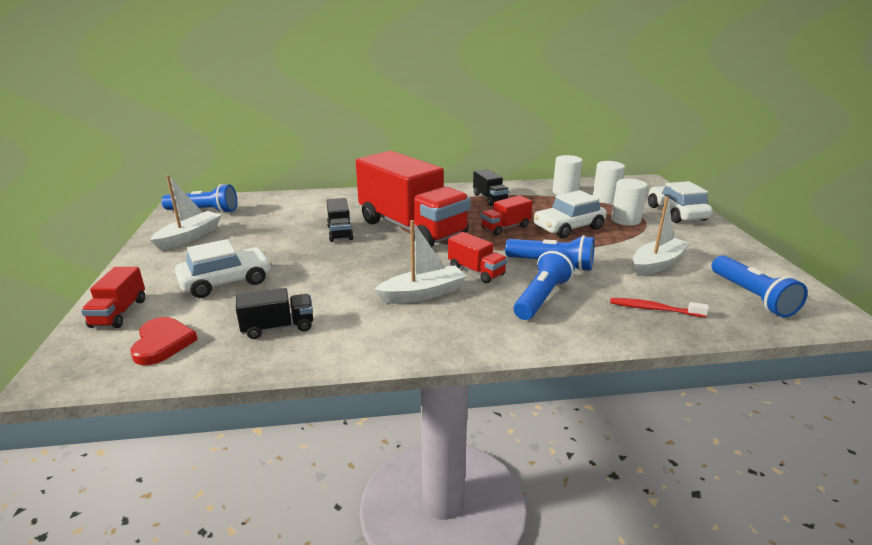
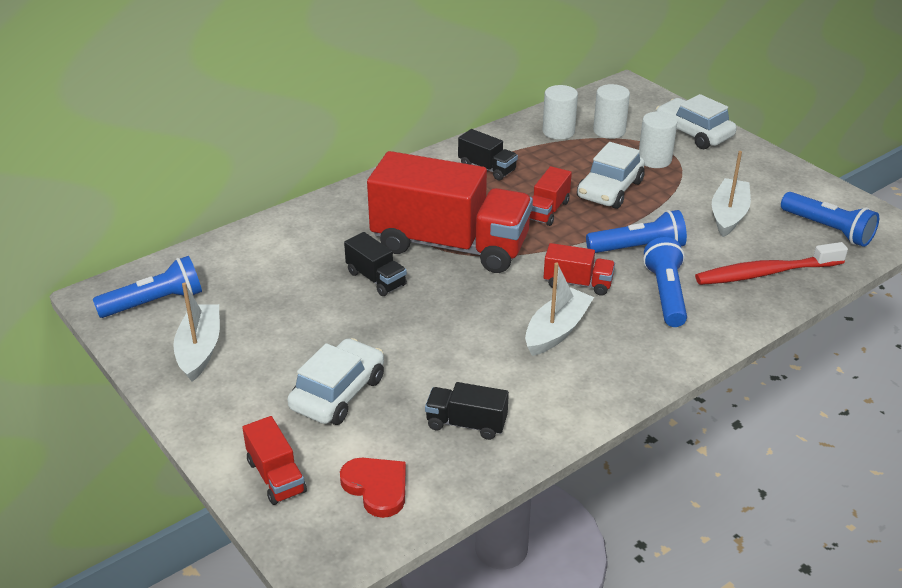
camera: 30 degrees left, 10 degrees up
(278, 327) = (466, 424): black truck -> black truck turned 120 degrees counterclockwise
(654, 309) = (765, 273): red toothbrush -> red toothbrush, size x1.73

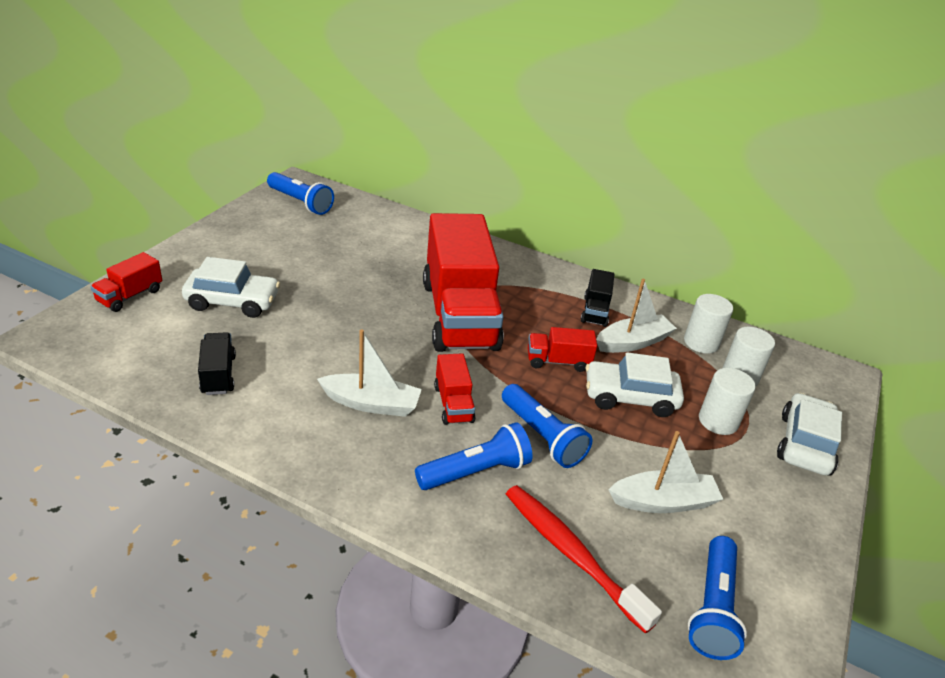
camera: 60 degrees right, 0 degrees up
(200, 350) = (257, 232): white boat -> white boat (633, 342)
(376, 279) = (386, 287): black truck -> none
(376, 487) = (128, 344): red heart -> none

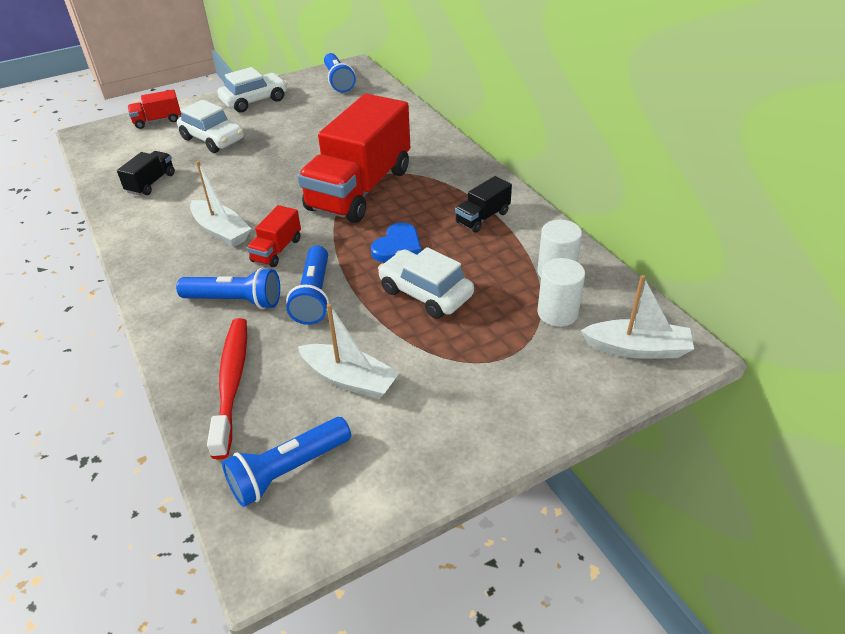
camera: 40 degrees right, 5 degrees up
(558, 361) = (397, 246): red truck -> blue heart
(633, 342) = (486, 252): white boat -> white boat (637, 349)
(718, 421) = (484, 340): white cylinder -> none
(804, 444) = (550, 391): white car -> white car (254, 100)

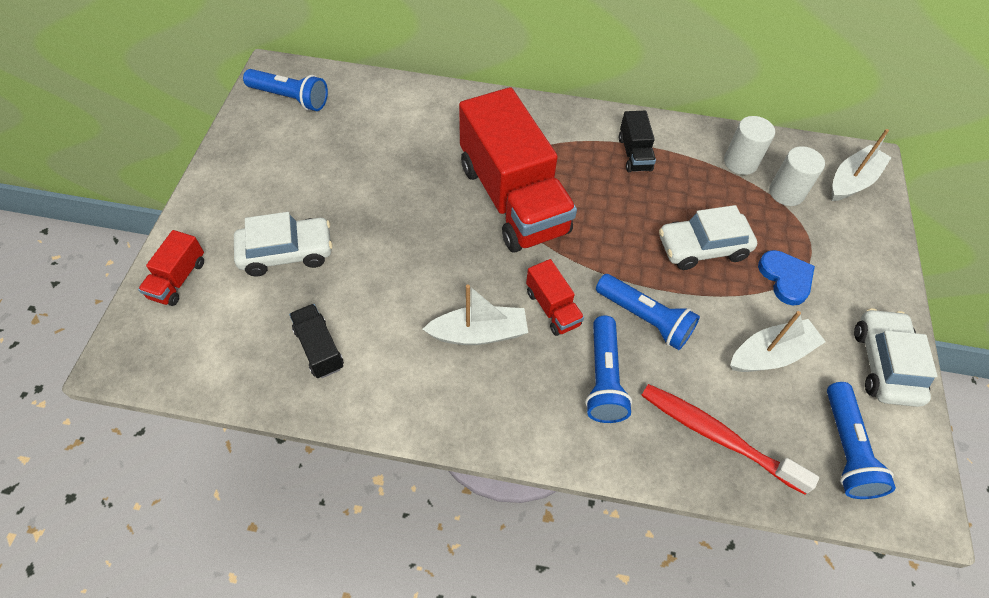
camera: 55 degrees left, 15 degrees up
(235, 301) = (603, 378): blue flashlight -> blue flashlight turned 135 degrees clockwise
(254, 100) = (244, 178): white car -> white car (884, 364)
(397, 246) = (625, 226): blue heart -> blue heart (785, 278)

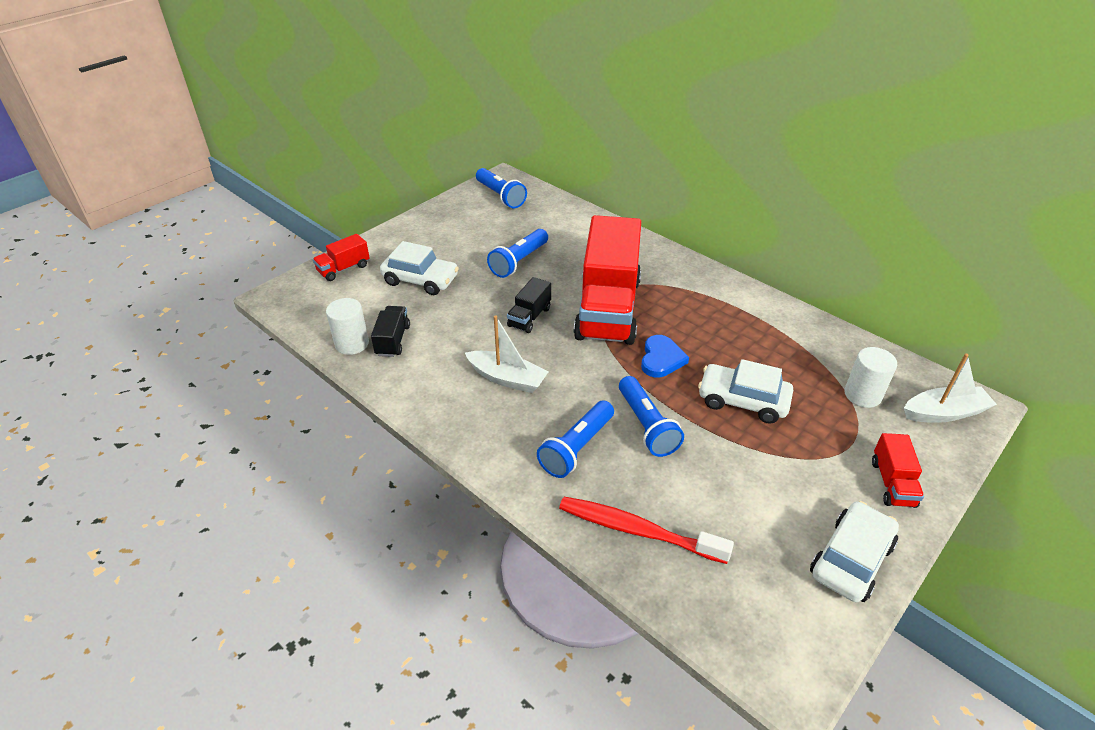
camera: 35 degrees right, 15 degrees down
(552, 308) = (577, 387): red truck -> red truck (892, 483)
(634, 154) = (737, 316): black truck -> black truck (529, 317)
(717, 436) = (637, 530): red toothbrush -> red toothbrush turned 45 degrees counterclockwise
(740, 162) = (835, 357): white cylinder -> white cylinder (352, 344)
(770, 354) = (739, 499): white boat -> none
(785, 278) = (804, 454): blue heart -> blue heart (661, 359)
(846, 448) = (751, 600): blue flashlight -> blue flashlight (519, 261)

